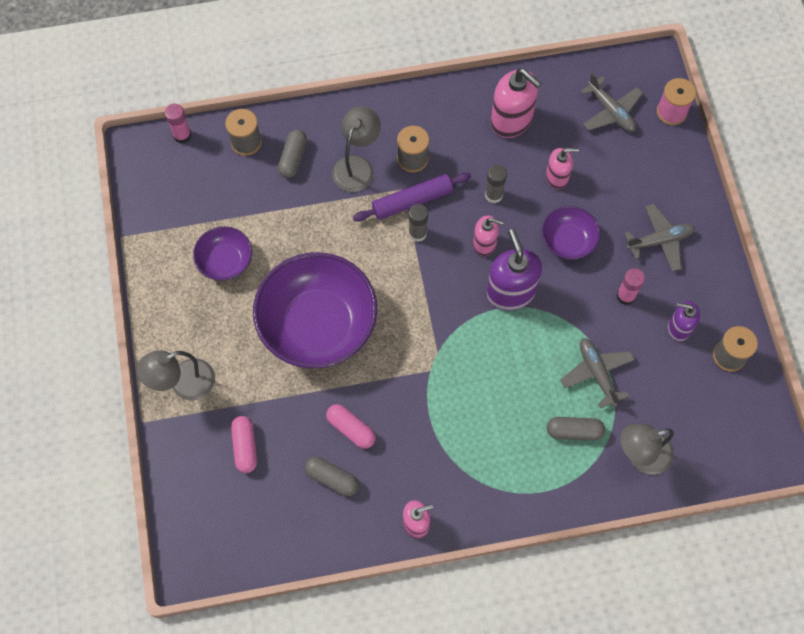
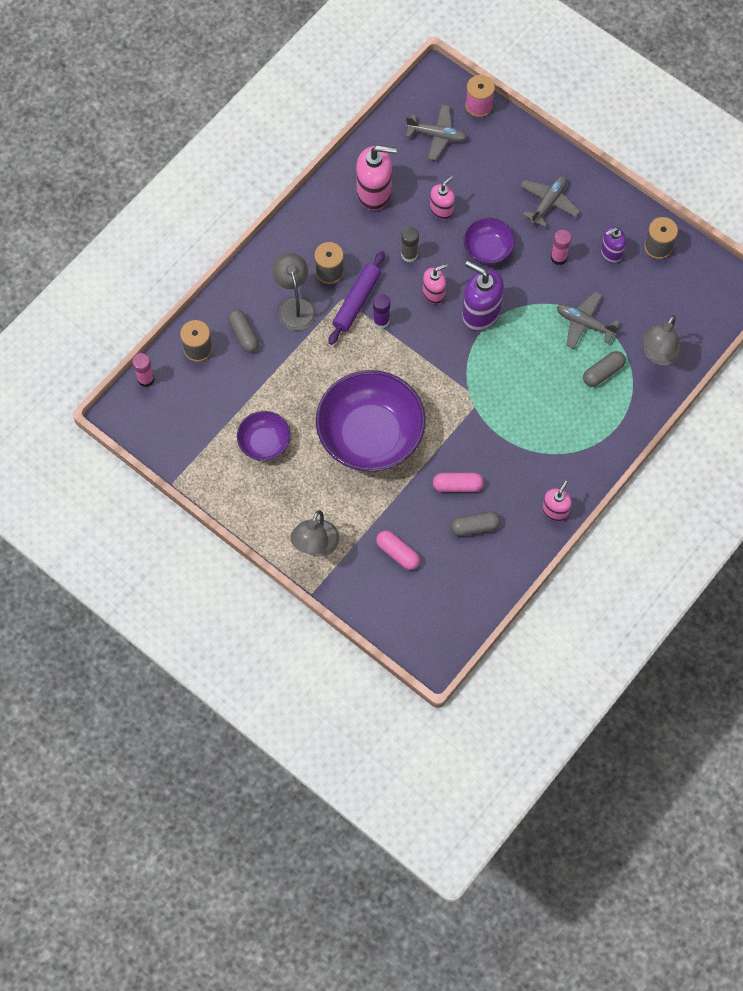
camera: 40 degrees left, 0 degrees up
(417, 233) = (381, 321): grey glue stick -> purple glue stick

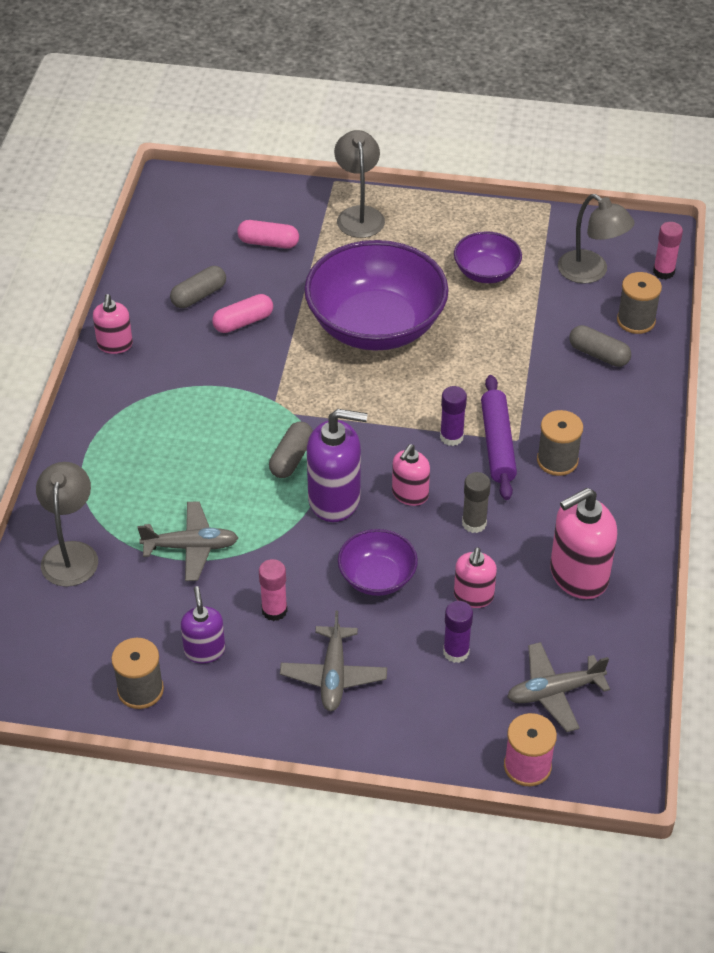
camera: 150 degrees right, 20 degrees down
(295, 306) = (566, 407): grey lamp -> grey lamp (591, 272)
(473, 183) = (456, 652): none -> purple glue stick
(603, 372) = (135, 503): grey capsule -> grey capsule (291, 458)
(611, 253) = (204, 650): purple soap dispenser -> purple soap dispenser turned 45 degrees counterclockwise

